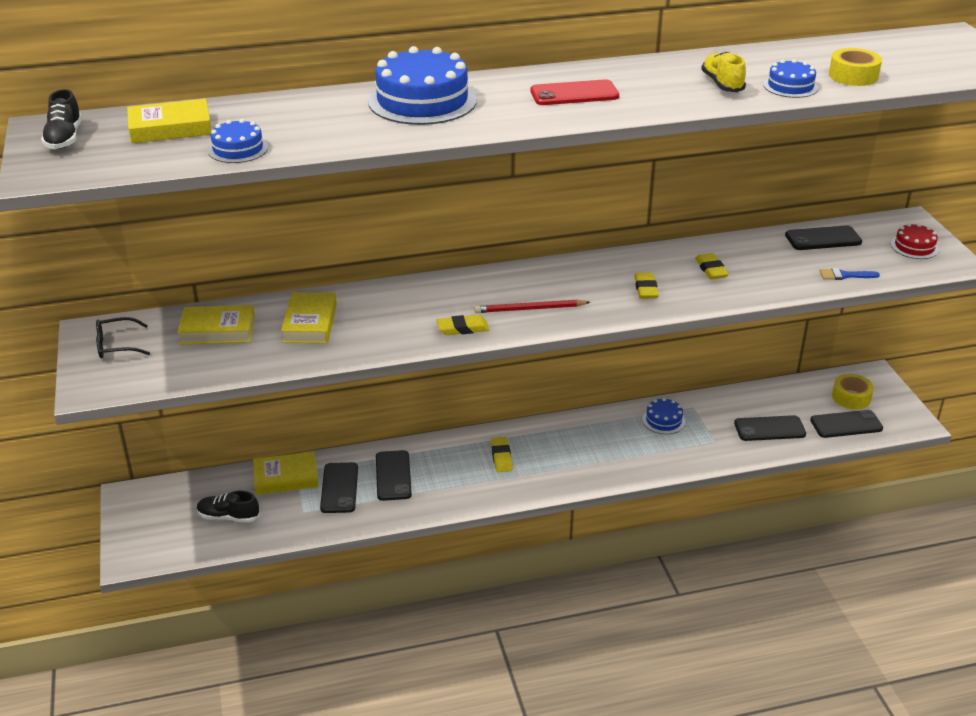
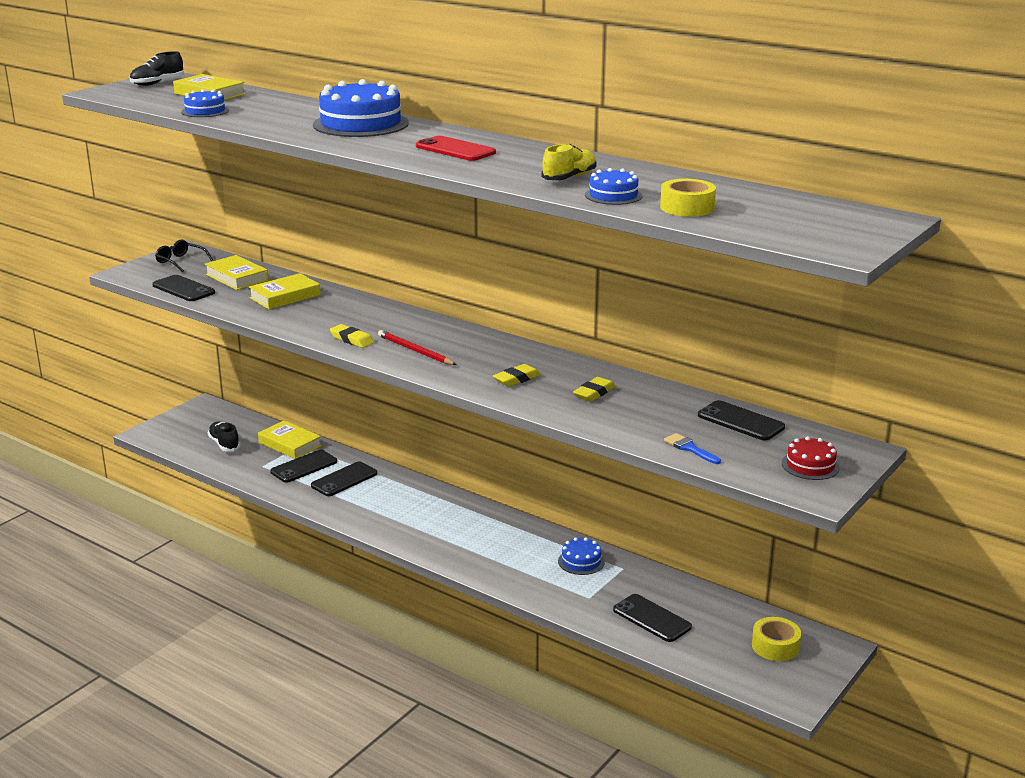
camera: 50 degrees right, 10 degrees down
(501, 457) = (425, 511): yellow eraser -> none
(846, 424) = (725, 658): black phone -> black phone (183, 289)

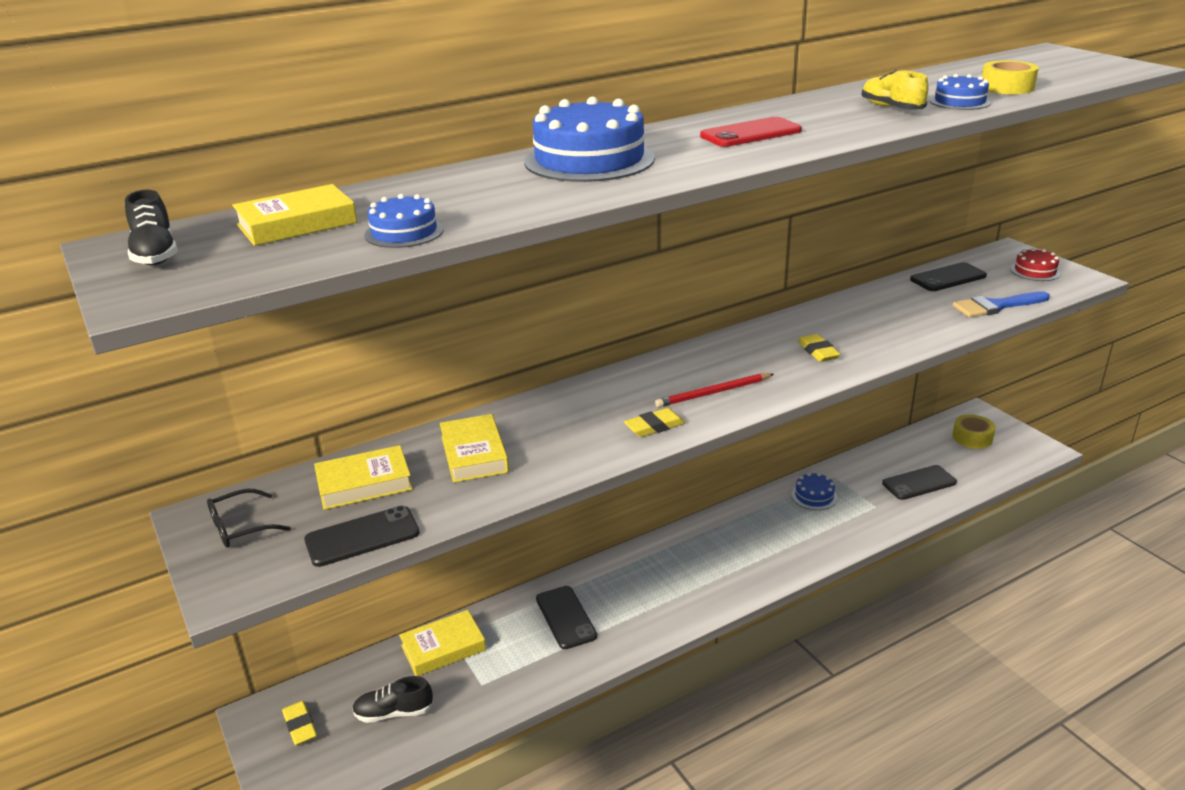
camera: 65 degrees left, 5 degrees up
(304, 467) = (511, 646): black phone -> none
(594, 393) = (867, 322): yellow eraser -> yellow eraser (300, 726)
(690, 448) = (996, 306): blue brush -> blue brush, size x1.67

